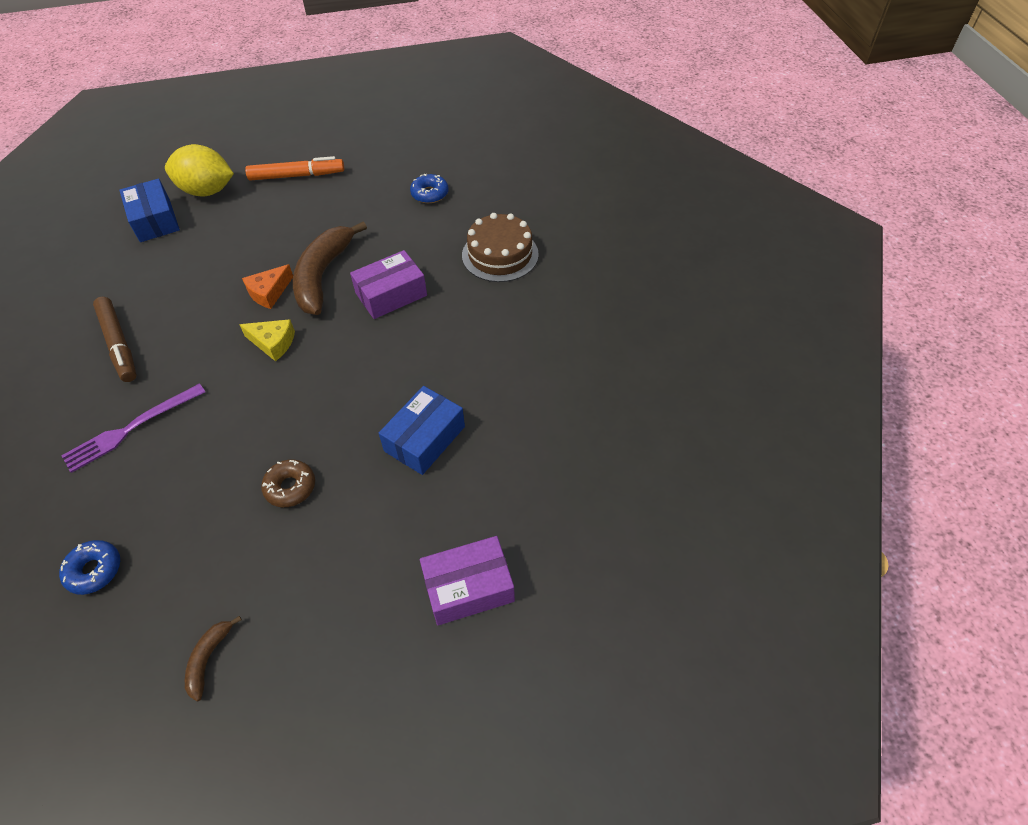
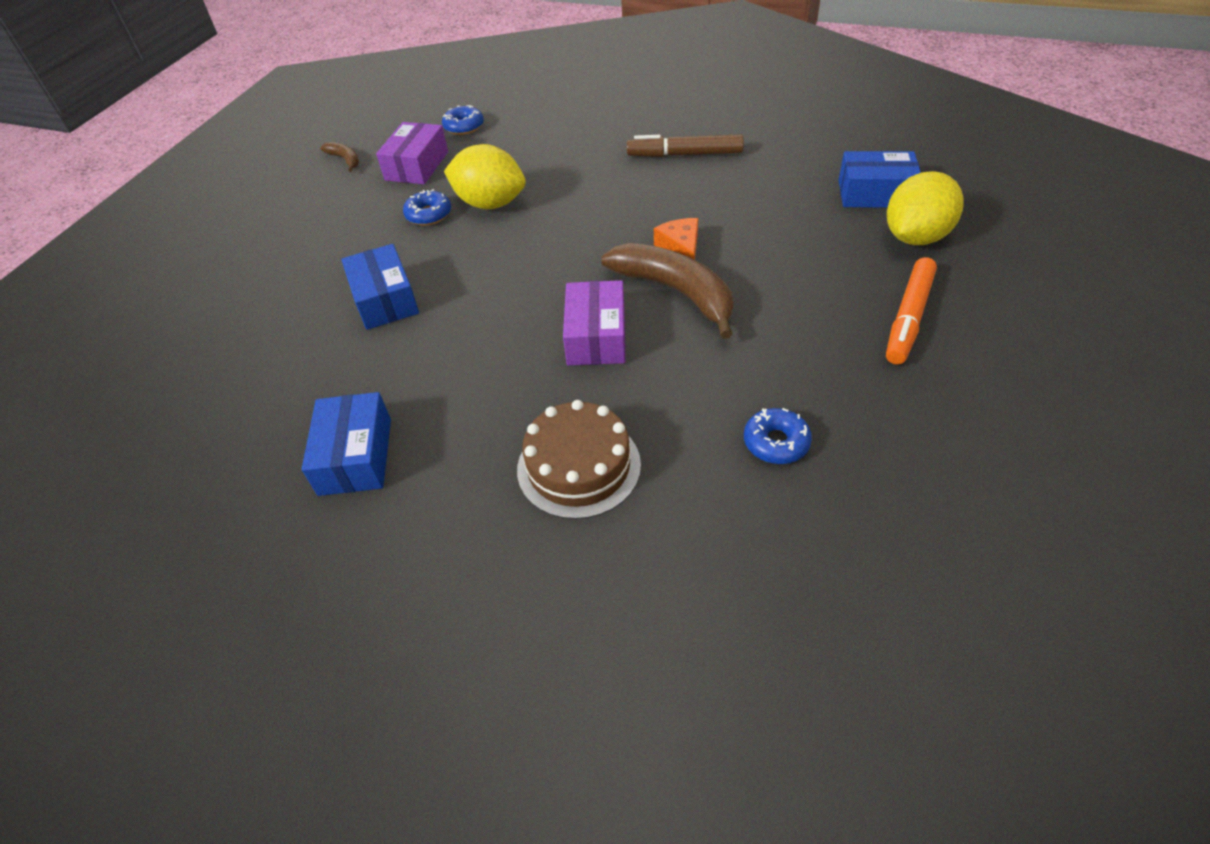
camera: 125 degrees right, 5 degrees down
(131, 429) = (575, 151): purple fork -> none
(252, 447) = (490, 203): none -> yellow lemon
(273, 343) = (601, 237): yellow cheese -> none
(290, 487) = (429, 214): brown donut -> blue donut
(468, 587) = (234, 279): purple box -> purple box (417, 166)
(570, 353) = (355, 456): none -> blue box

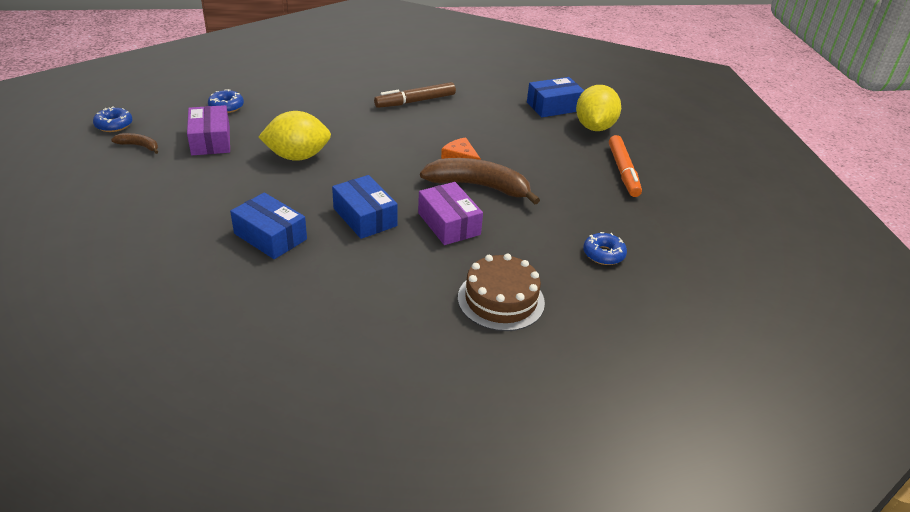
camera: 35 degrees left, 10 degrees down
(355, 456) = (341, 339): blue box -> blue box (364, 217)
(429, 214) = (253, 173): blue donut -> blue donut (114, 125)

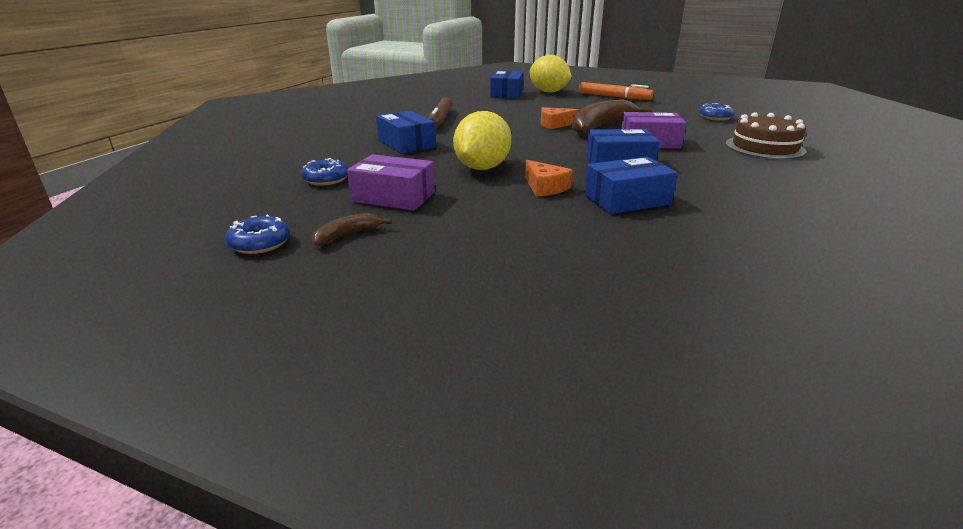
camera: 55 degrees left, 10 degrees down
(272, 194) = (544, 187): none -> orange cheese
(330, 109) = (407, 144): none -> blue box

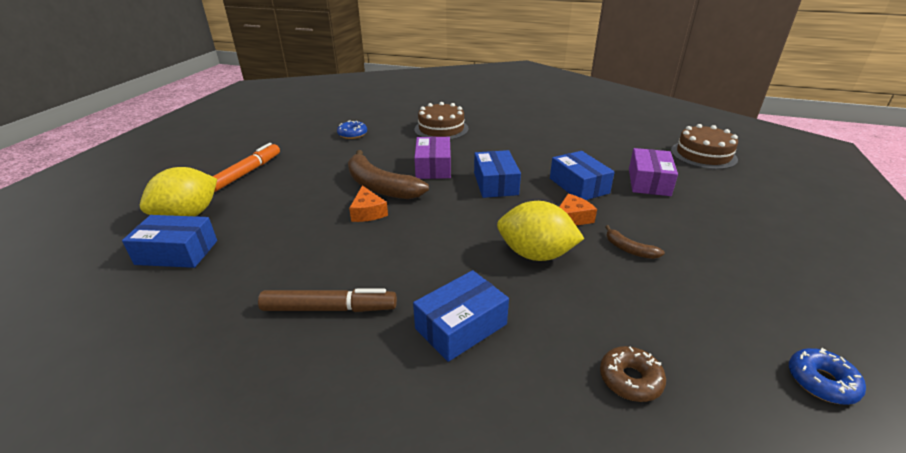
camera: 95 degrees left, 5 degrees up
(326, 179) = (630, 379): blue donut -> brown donut
(346, 235) = (750, 320): brown banana -> brown banana (629, 249)
(393, 197) = (646, 306): purple box -> purple box (648, 182)
(822, 333) = (703, 155): none -> brown cake

